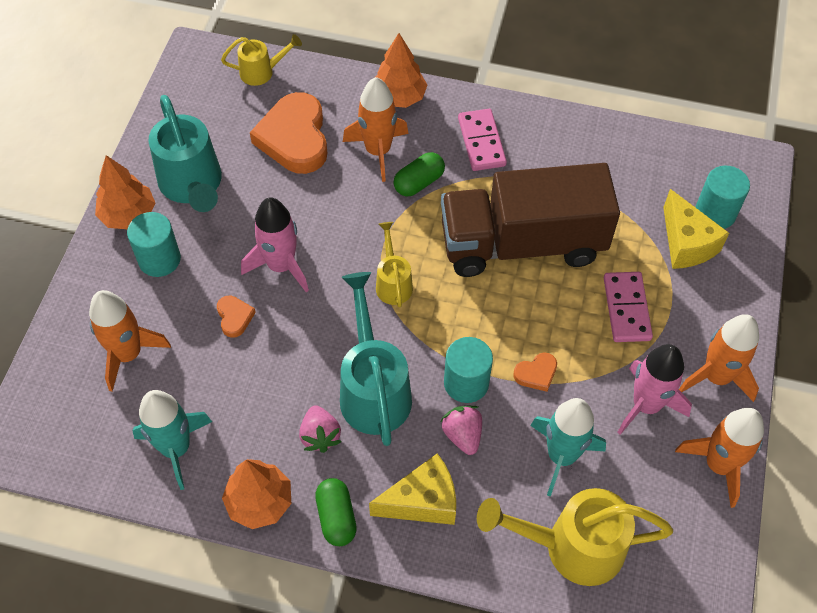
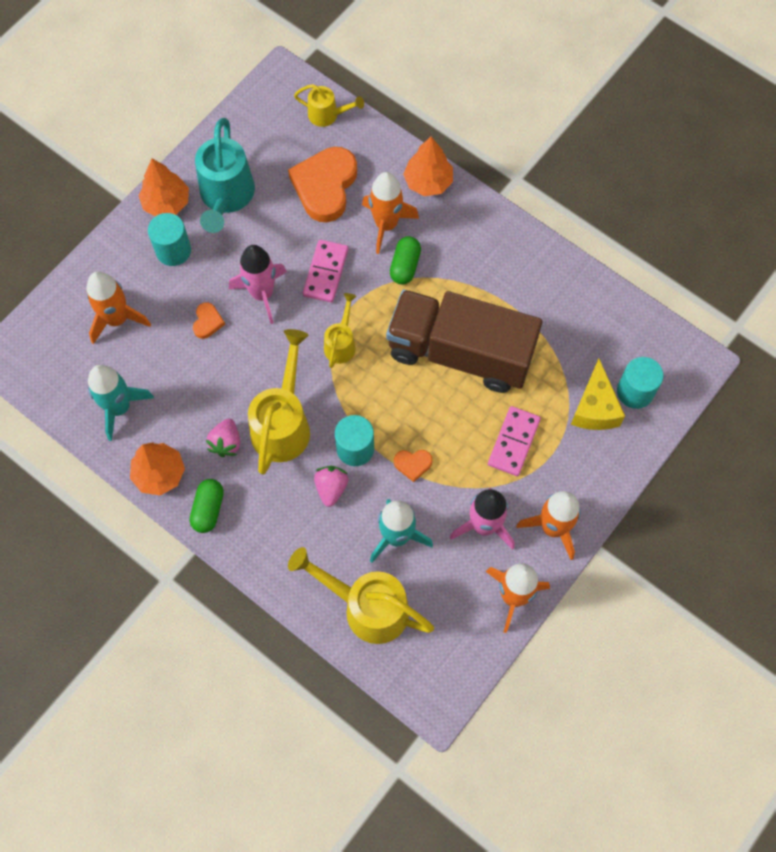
camera: 25 degrees right, 10 degrees up
(373, 390) = (283, 424): turquoise watering can -> yellow watering can
(419, 182) = (405, 266): green capsule -> green capsule turned 60 degrees counterclockwise
(422, 501) = (276, 525): yellow cheese -> none
(481, 142) = (475, 250): pink domino -> pink domino (325, 272)

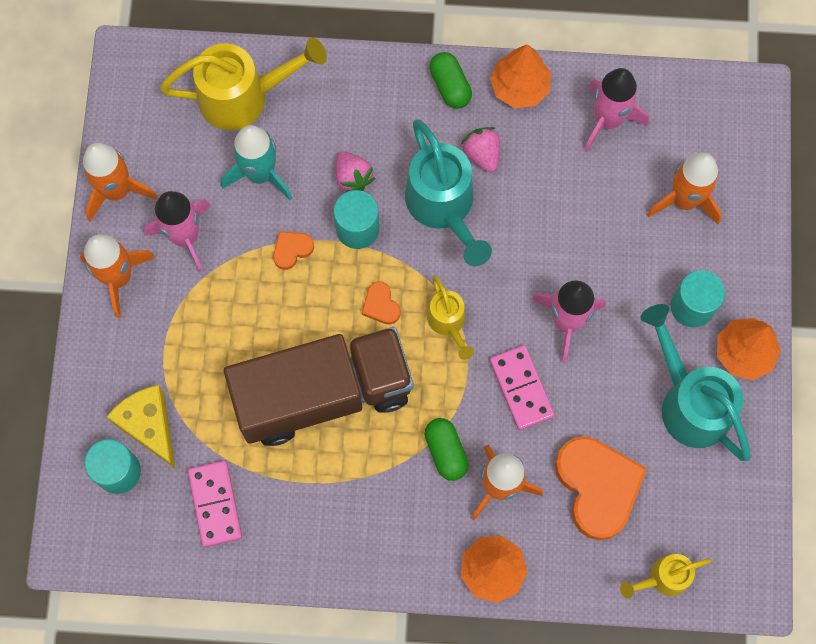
camera: 145 degrees right, 5 degrees up
(119, 407) = (607, 120): turquoise rocket -> pink rocket
(207, 322) = (595, 256): orange heart -> orange heart (381, 305)
(283, 424) = (443, 206): yellow watering can -> turquoise watering can
(514, 442) = (208, 336): pink domino -> pink domino (215, 504)

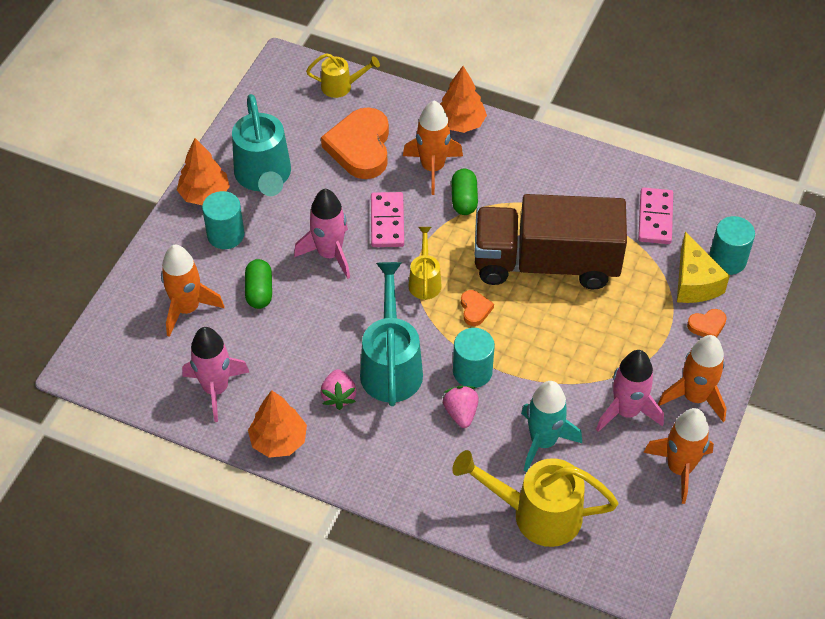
camera: 160 degrees left, 20 degrees down
(292, 250) = (535, 372): orange heart -> orange heart (707, 326)
(450, 86) = (341, 462): green capsule -> green capsule (259, 291)

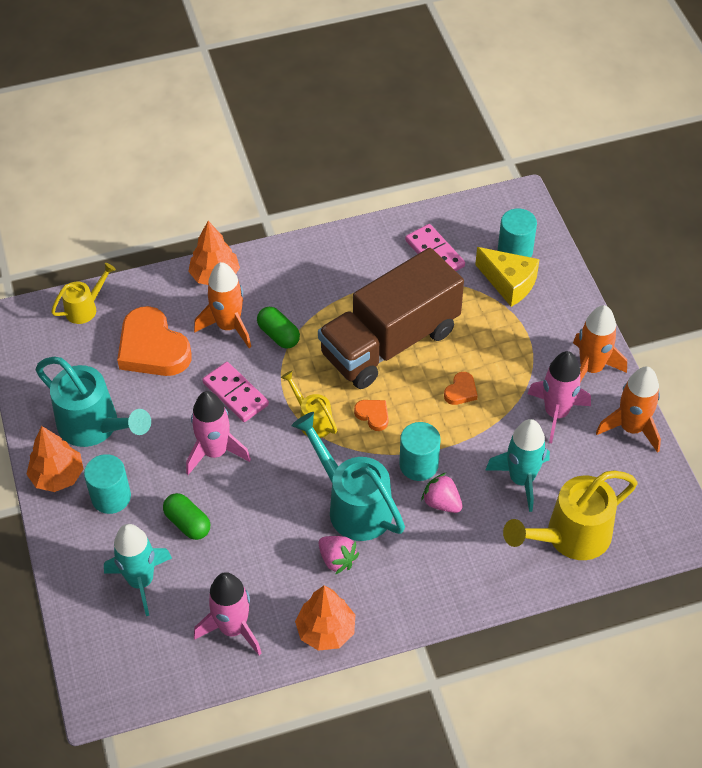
camera: 40 degrees left, 0 degrees up
(187, 309) = (141, 581): orange rocket -> turquoise rocket
(707, 326) = (548, 309): orange heart -> orange heart (461, 391)

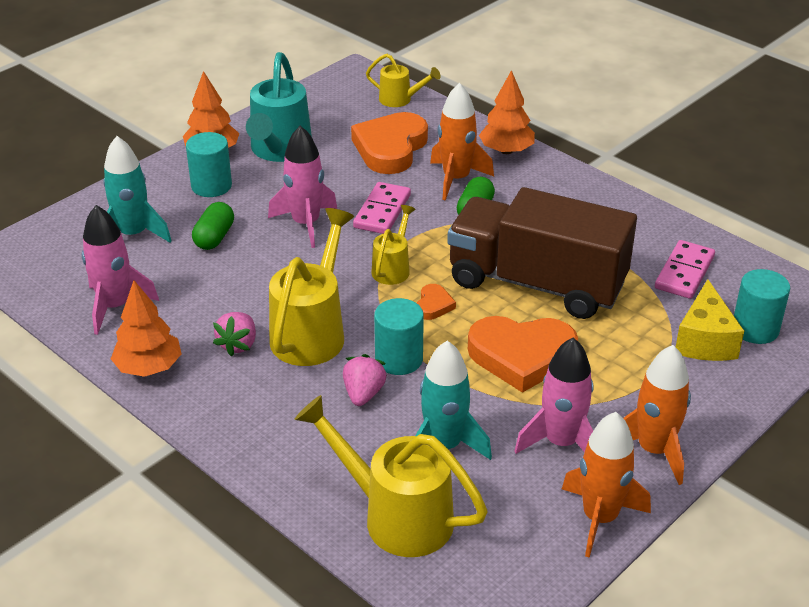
camera: 60 degrees right, 15 degrees down
(353, 506) = (311, 332): turquoise watering can -> yellow watering can
(461, 391) = (521, 356): orange heart -> orange heart, size x2.24

